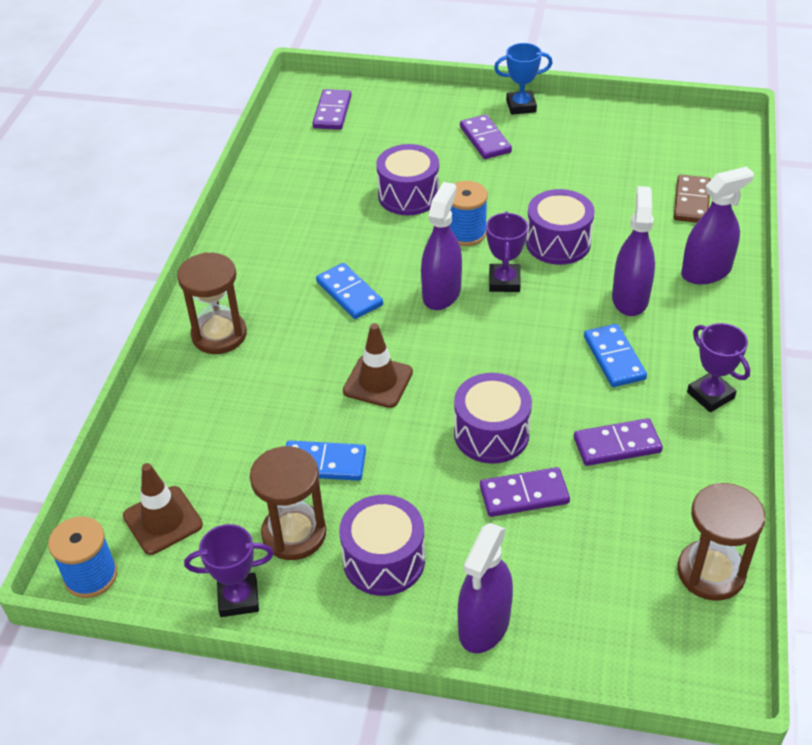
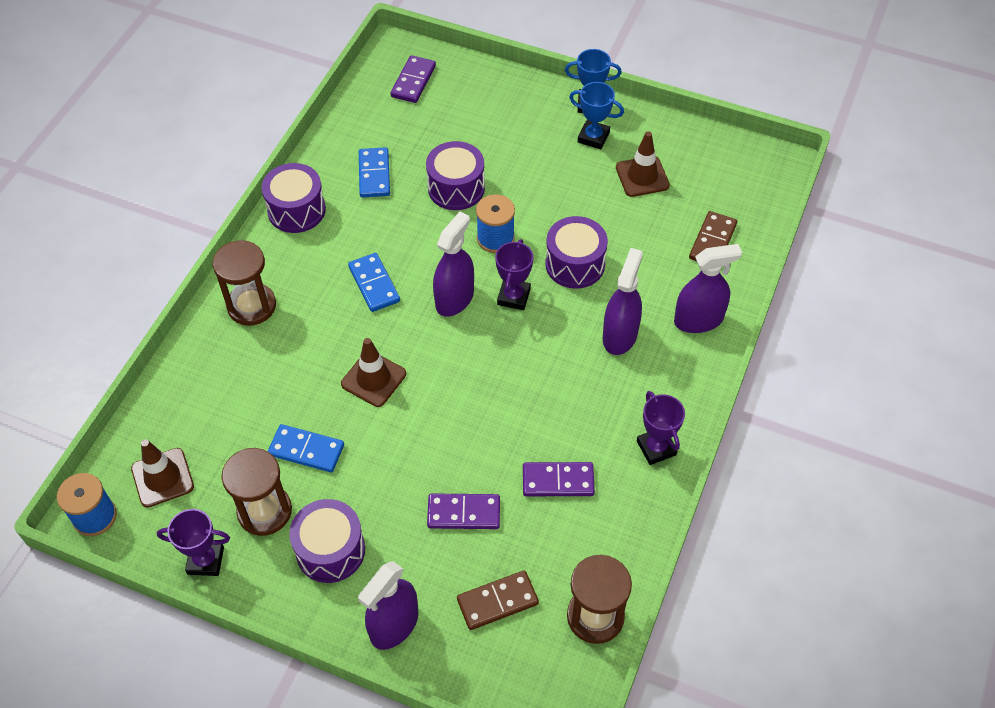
camera: 10 degrees right, 10 degrees up
(485, 139) = (544, 137): purple domino -> none
(491, 434) = (454, 449): purple drum -> purple drum (296, 210)
(535, 132) = (593, 137): none -> blue trophy
(594, 577) = (497, 601): none -> brown domino
(597, 158) = (642, 176): none -> brown traffic cone
(614, 358) = (584, 394): blue domino -> blue domino (374, 174)

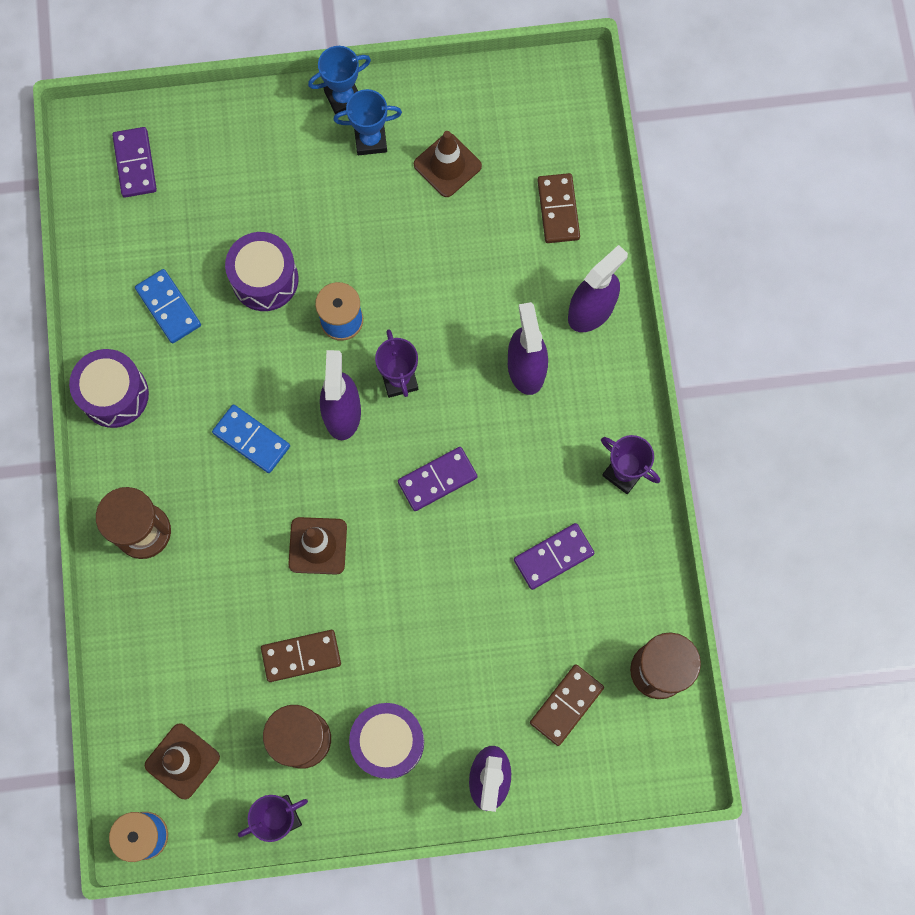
camera: 30 degrees left, 20 degrees up
(306, 450) = (301, 656): blue domino -> brown domino
(463, 513) = (487, 637): purple domino -> purple domino (437, 480)
(575, 264) = (438, 309): purple drum -> none

